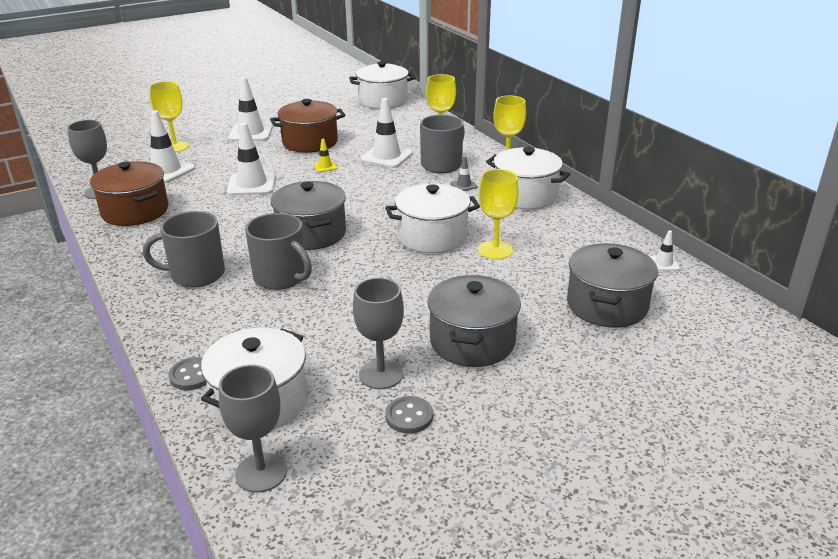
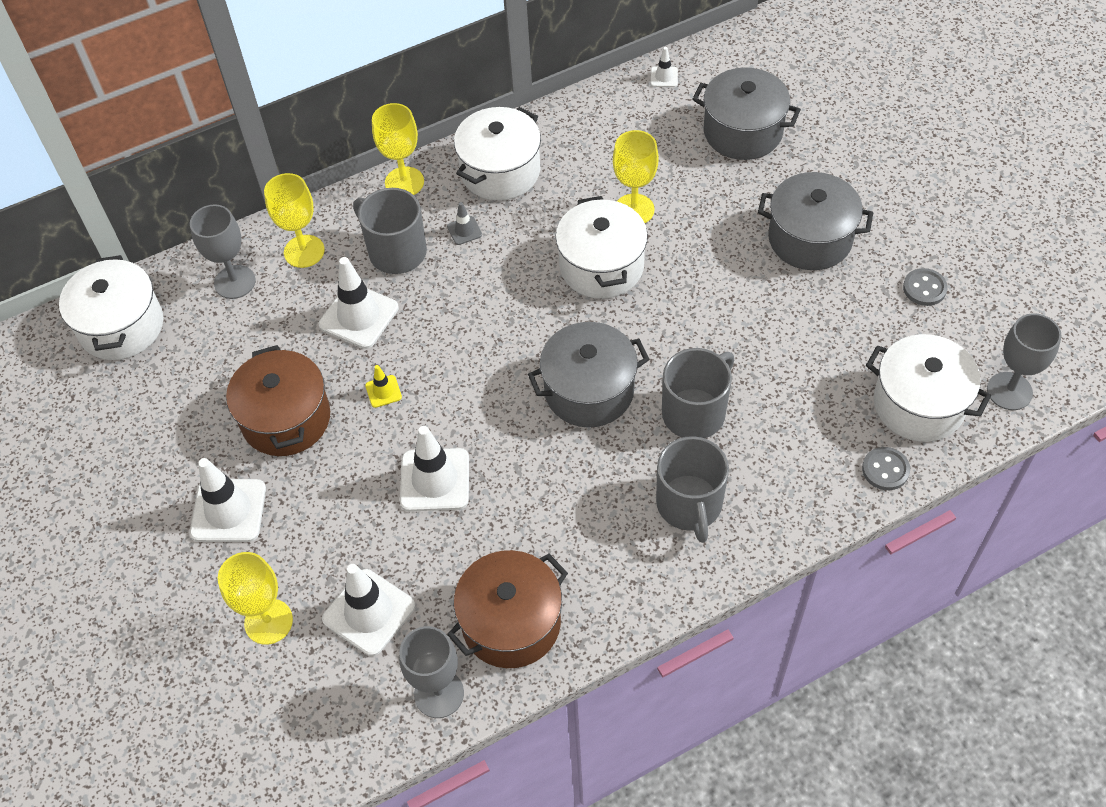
camera: 85 degrees left, 25 degrees up
(381, 374) = (868, 310): grey goblet -> grey goblet (235, 282)

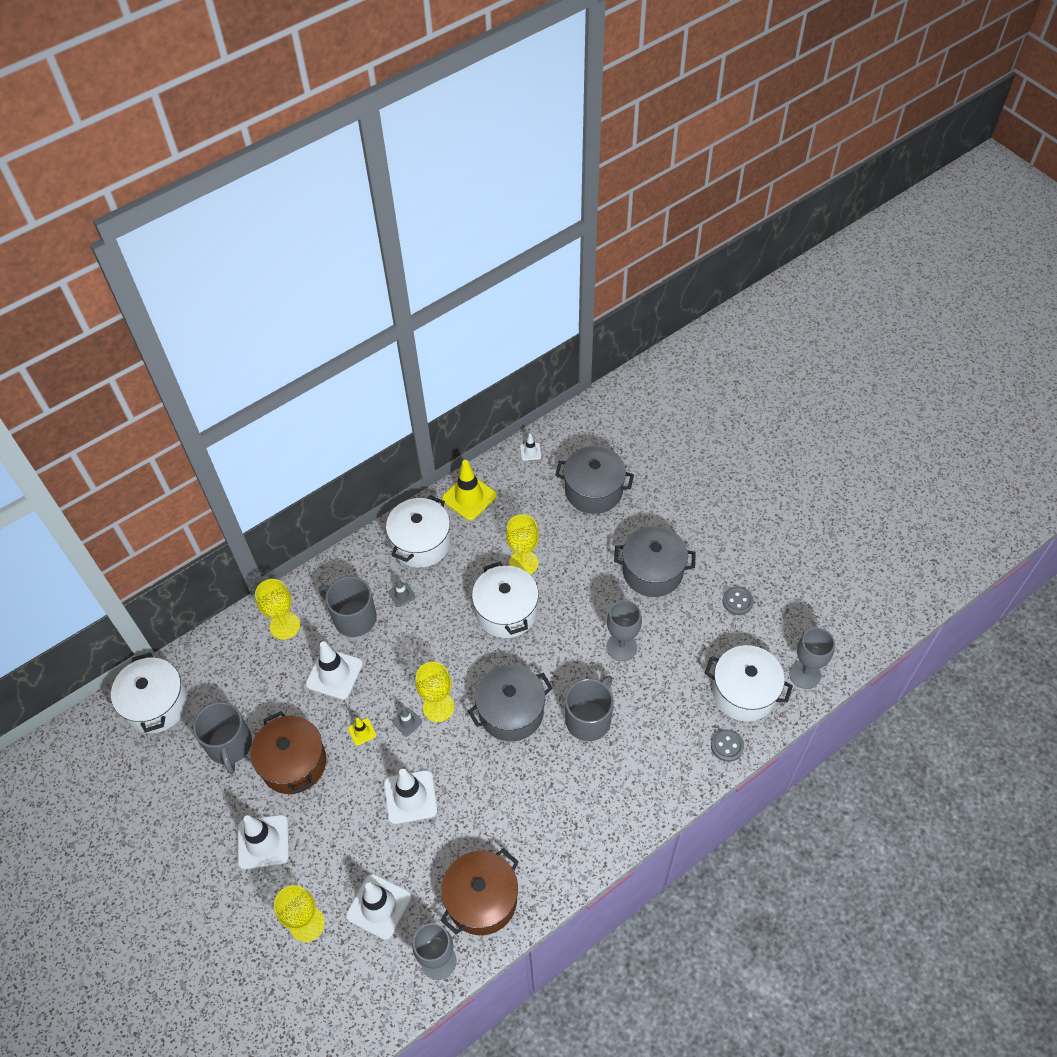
camera: 10 degrees left, 0 degrees up
(235, 282) = (236, 657): grey goblet -> grey goblet (621, 647)
(404, 182) = (351, 560): yellow goblet -> yellow goblet (438, 707)
(446, 386) = (407, 722): none -> grey traffic cone
(573, 123) = (469, 497): none -> yellow traffic cone
(689, 505) = (594, 791): grey mug -> grey mug (230, 745)

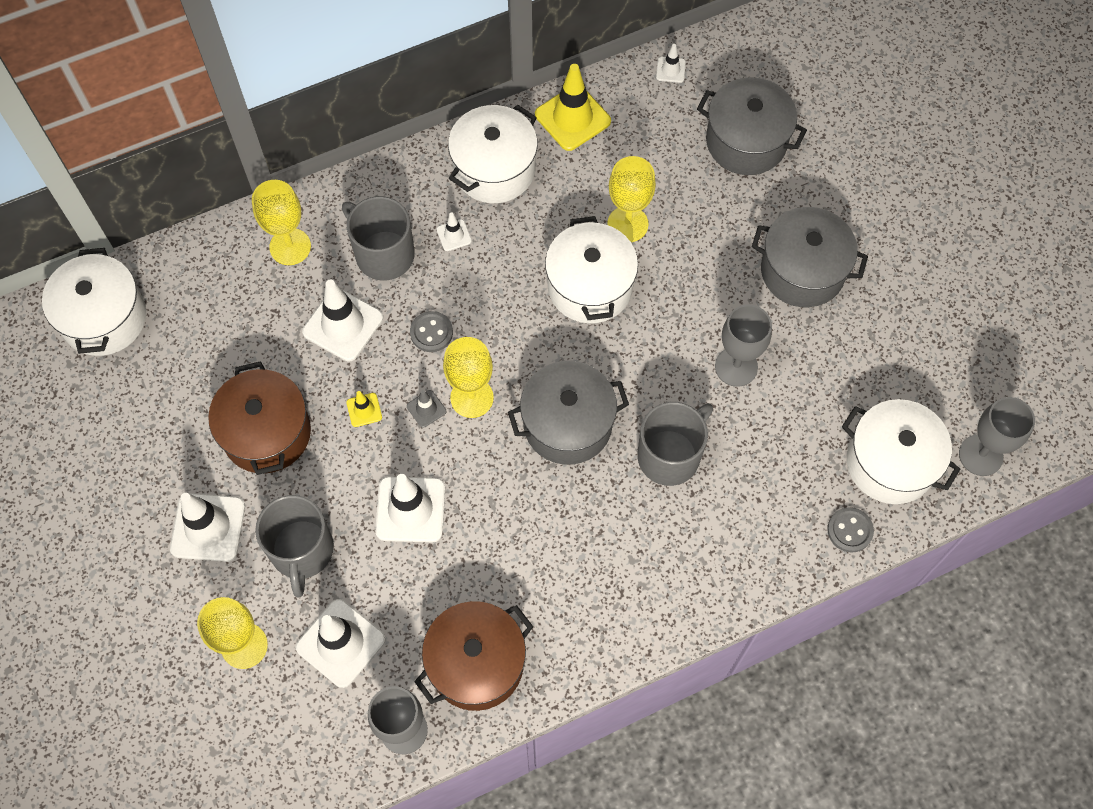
camera: 10 degrees right, 10 degrees up
(230, 745) = (188, 392): grey mug -> grey mug (302, 551)
(402, 594) = (454, 235): grey traffic cone -> white traffic cone
(737, 601) = (911, 336): grey button -> grey button (431, 332)

